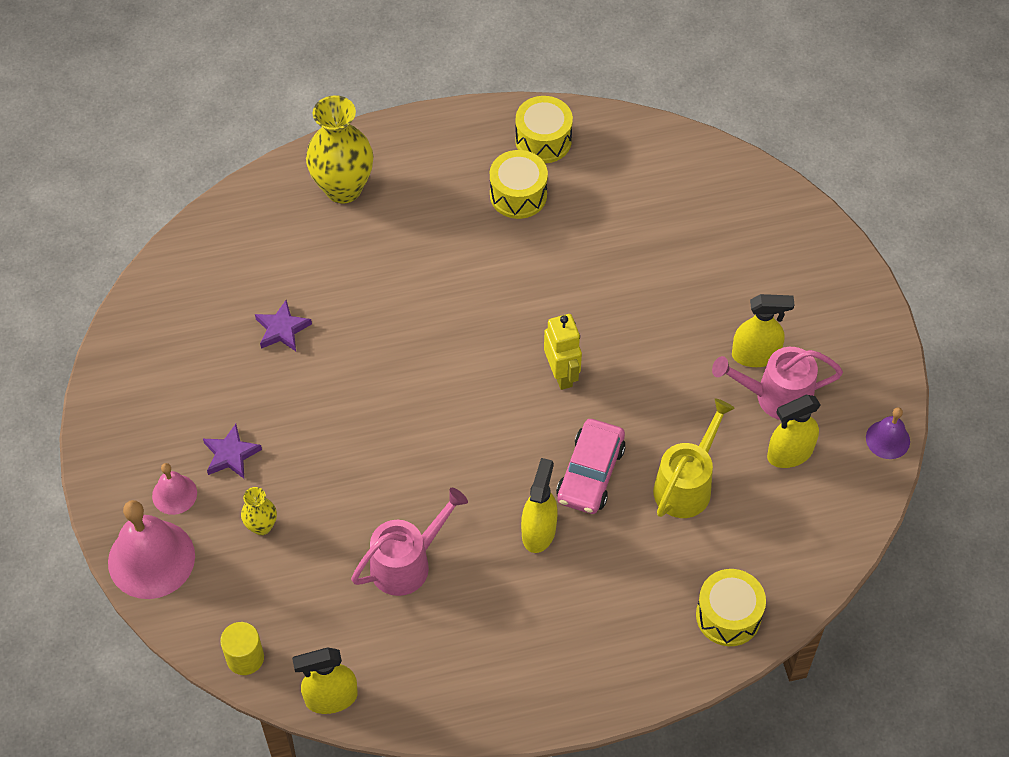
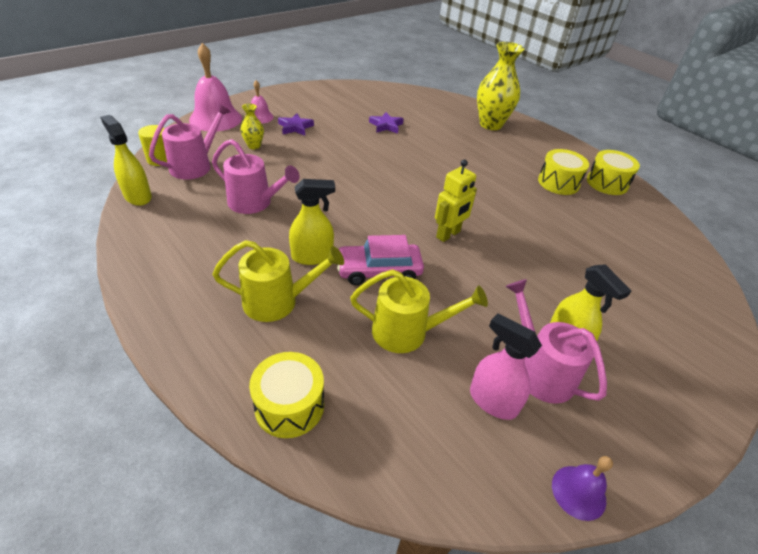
camera: 60 degrees right, 15 degrees down
(282, 614) = (195, 165): none -> pink watering can
(595, 587) = (278, 301): none -> yellow watering can
(789, 453) = (492, 401): yellow spray bottle -> pink spray bottle

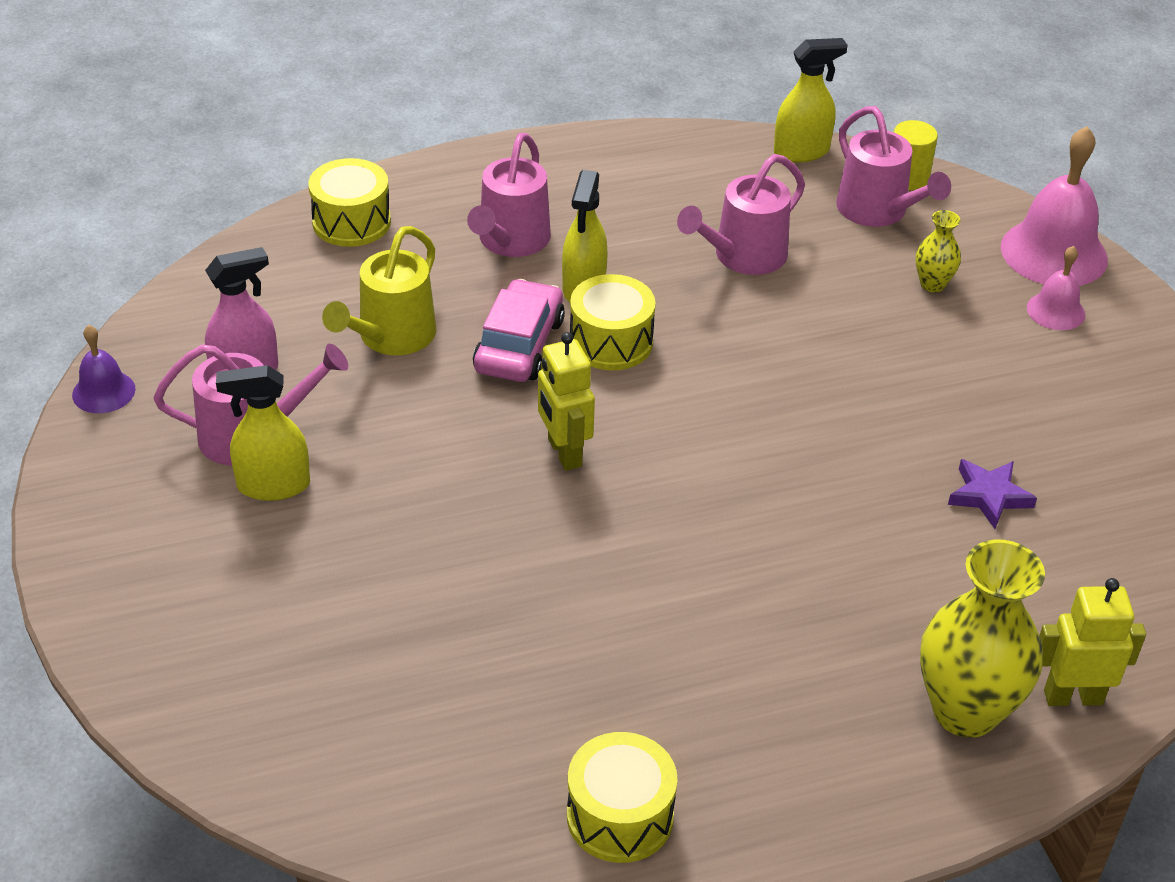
camera: 115 degrees right, 0 degrees up
(278, 301) = (511, 241): yellow watering can -> pink watering can
(295, 127) = (1001, 351): purple star -> none
(465, 108) = (1073, 697): none -> yellow robot
(558, 183) = (656, 712): yellow drum -> yellow drum (611, 342)

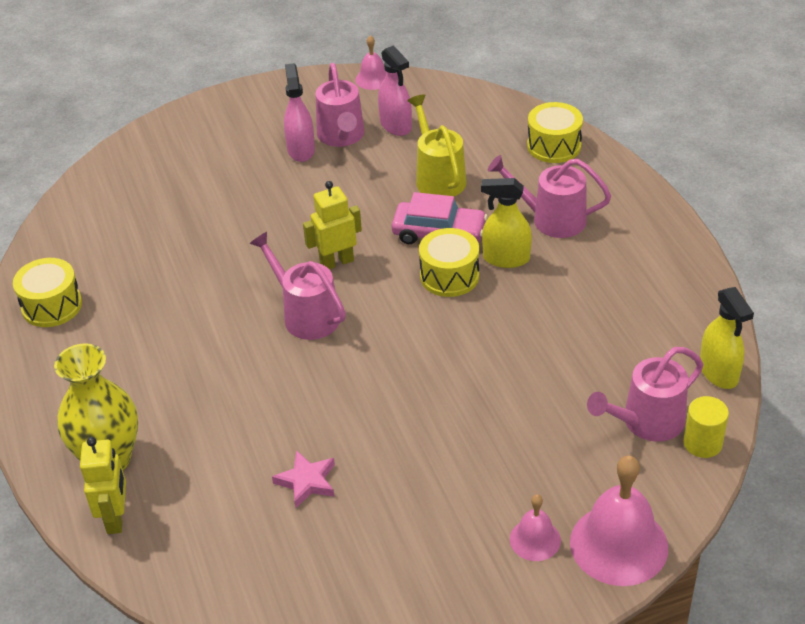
camera: 90 degrees right, 0 degrees up
(103, 392) = (373, 79): purple bell -> pink bell
(273, 485) = (301, 150): yellow spray bottle -> pink spray bottle
(391, 337) = (438, 177): yellow watering can -> yellow watering can turned 45 degrees clockwise
(743, 257) = (563, 340): pink watering can -> pink watering can (306, 315)
(932, 284) = (554, 456): yellow vase -> none
(989, 496) = (307, 481): purple star -> pink star

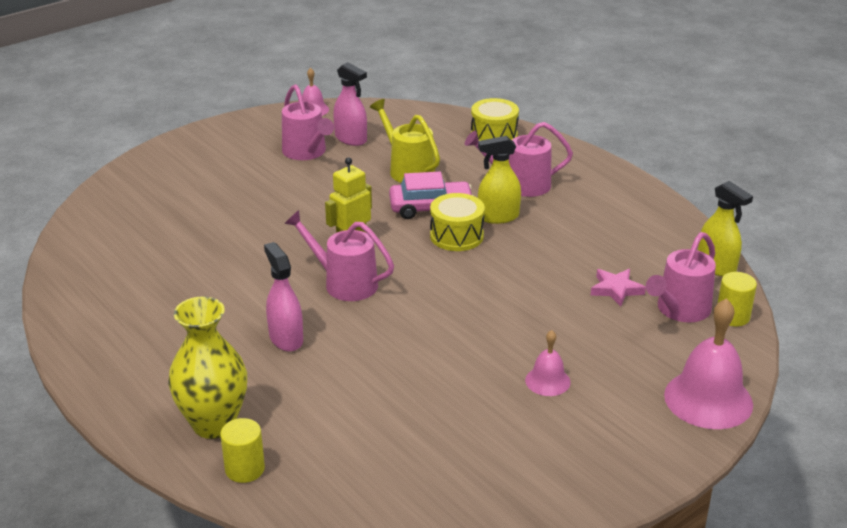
camera: 20 degrees left, 10 degrees down
(52, 306) = (94, 315): yellow drum -> none
(116, 518) = (245, 469): yellow robot -> yellow cylinder
(301, 150) = (275, 166): pink spray bottle -> pink spray bottle (286, 338)
(307, 481) = (413, 406): pink star -> pink star (616, 289)
(535, 539) = (637, 409): pink bell -> pink bell (547, 381)

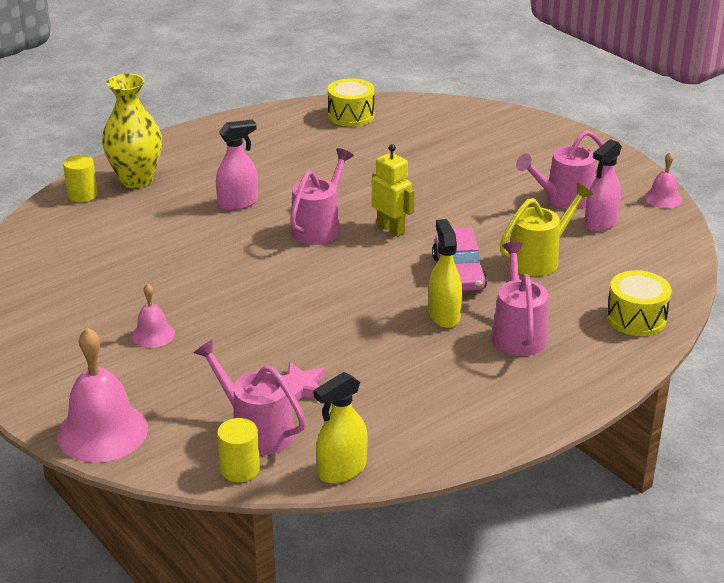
camera: 90 degrees right, 0 degrees up
(456, 236) = (403, 288): yellow drum -> yellow drum (351, 115)

